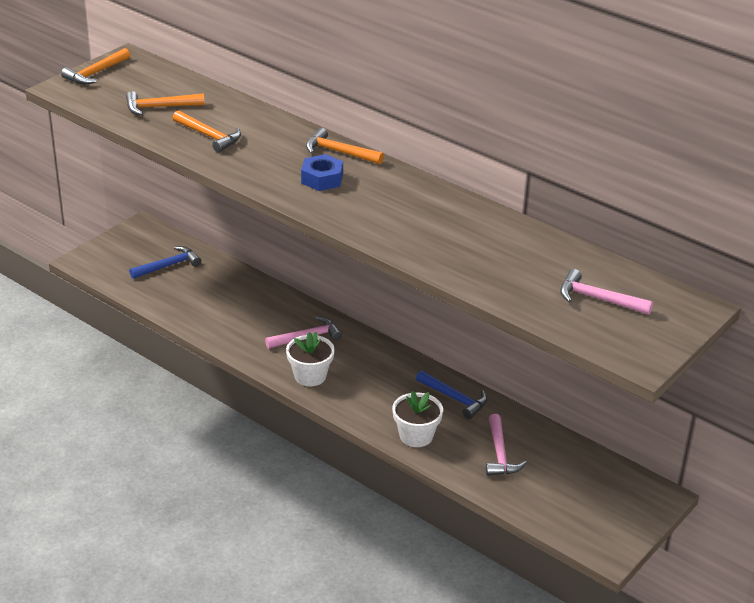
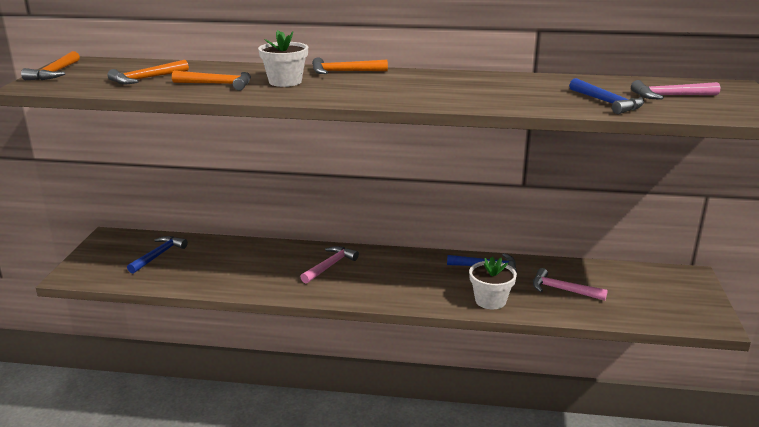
camera: 30 degrees left, 10 degrees down
(310, 376) = (362, 290): white flower pot -> white flower pot (285, 82)
(322, 179) = (355, 86): blue nut -> none
(500, 454) = (562, 290): pink hammer -> pink hammer turned 150 degrees clockwise
(519, 286) = (607, 103): none -> blue hammer

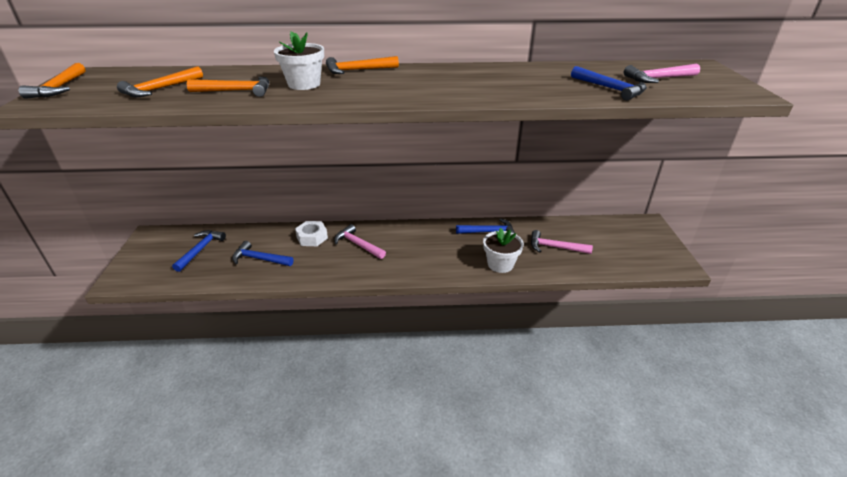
camera: 10 degrees left, 10 degrees up
(219, 269) = (259, 259): none -> blue hammer
(281, 254) = (312, 237): none -> white nut
(330, 266) = (357, 244): pink hammer -> pink hammer turned 75 degrees counterclockwise

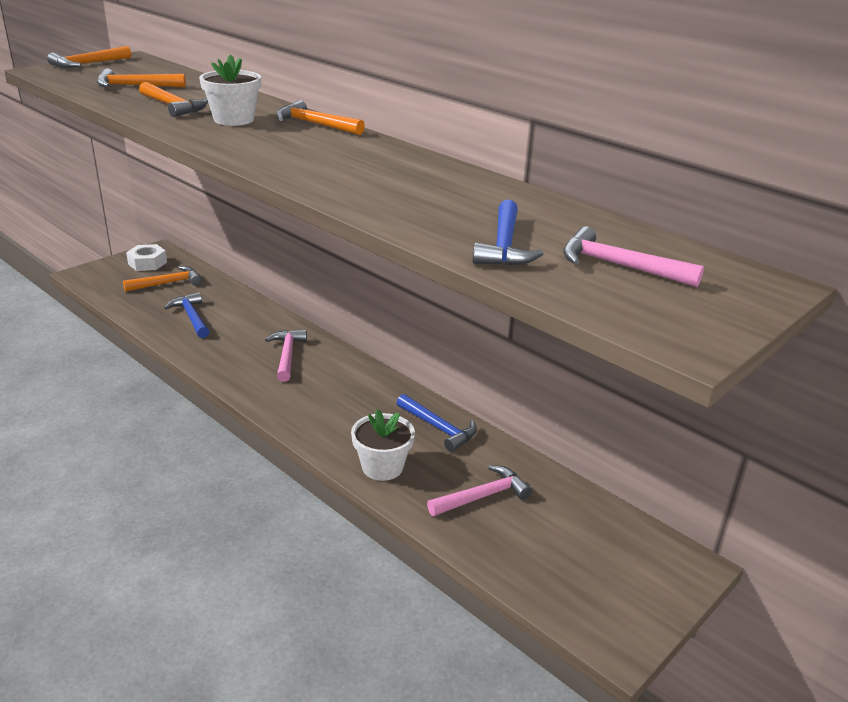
camera: 45 degrees right, 5 degrees down
(201, 249) = (168, 283): blue hammer -> orange hammer
(312, 237) = (262, 324): white nut -> white nut (147, 263)
(555, 247) = (483, 496): pink hammer -> pink hammer turned 90 degrees clockwise

